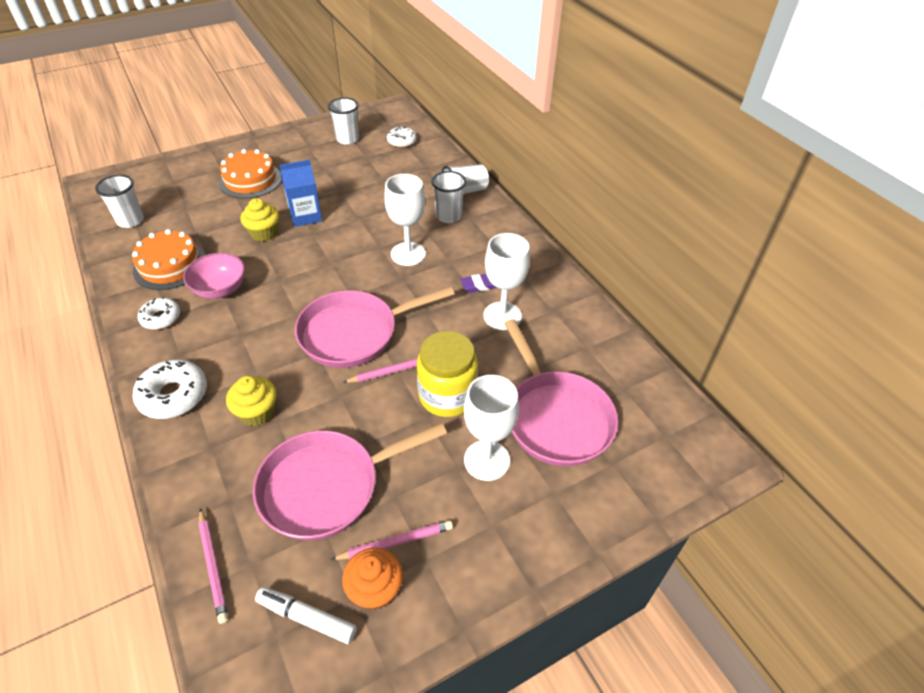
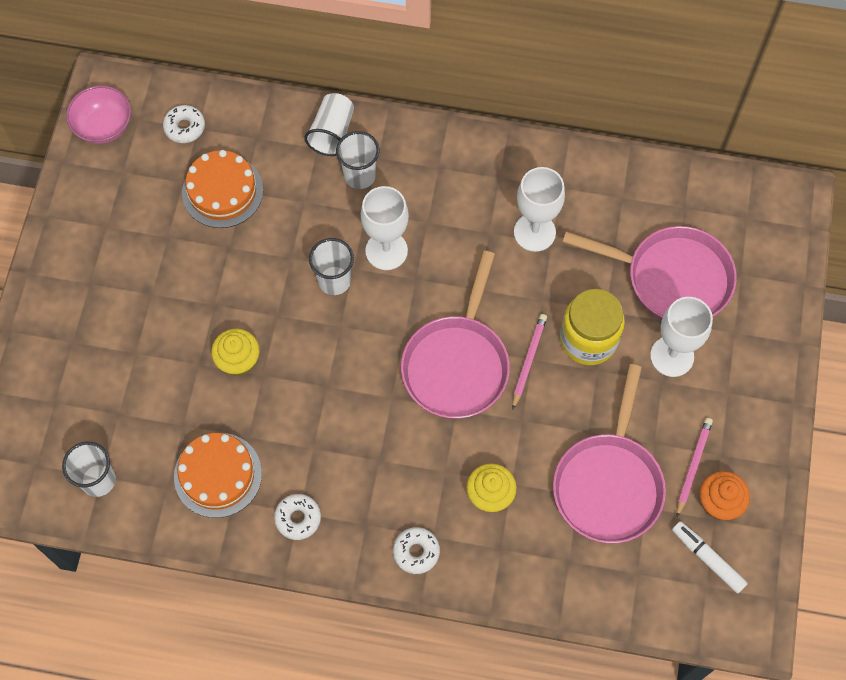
camera: 50 degrees left, 20 degrees up
(173, 395) = (416, 552): white donut -> white donut, size x0.64
(213, 566) = (620, 600): pink pencil -> none
(220, 289) = (298, 446): pink bowl -> pink bowl (104, 126)
(250, 180) = (124, 323): orange cake -> orange cake (222, 191)
(305, 216) = (242, 305): blue carton -> none
(307, 617) = (707, 558): white marker -> white marker turned 75 degrees clockwise
(347, 139) = (128, 178): white cup -> white cup (334, 280)
(480, 285) = (481, 221): purple eraser -> none

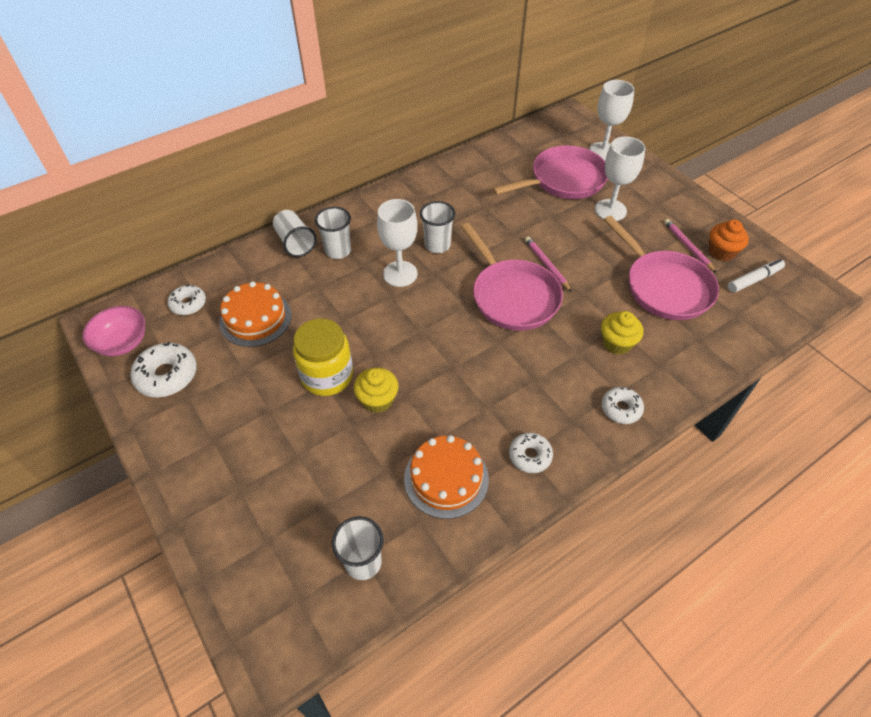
camera: 45 degrees left, 15 degrees down
(108, 190) = (167, 375): none -> white donut
(334, 280) = (387, 310): white cup -> white cup (437, 245)
(534, 232) = (471, 209): white goblet -> white goblet (603, 151)
(588, 339) = (562, 233): yellow jar -> yellow jar (327, 376)
(707, 558) = (754, 279): white marker -> white marker turned 150 degrees clockwise

